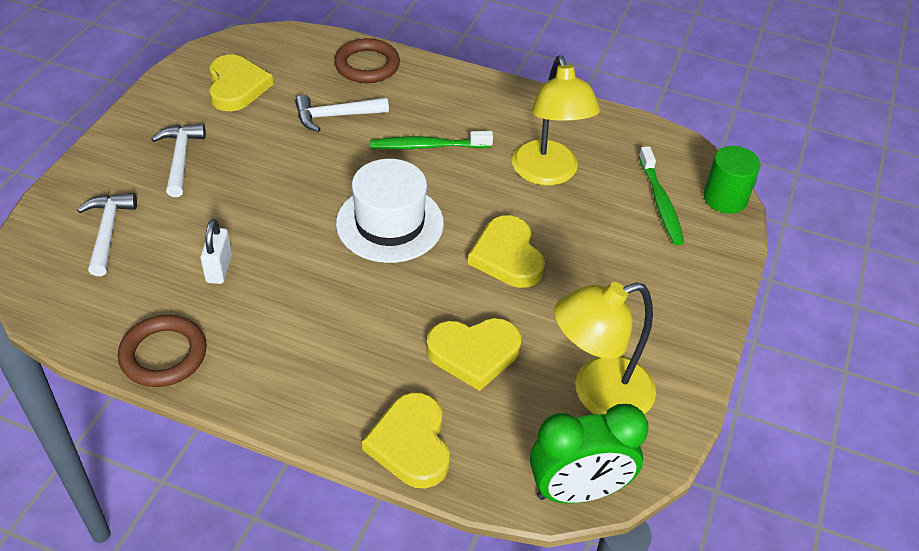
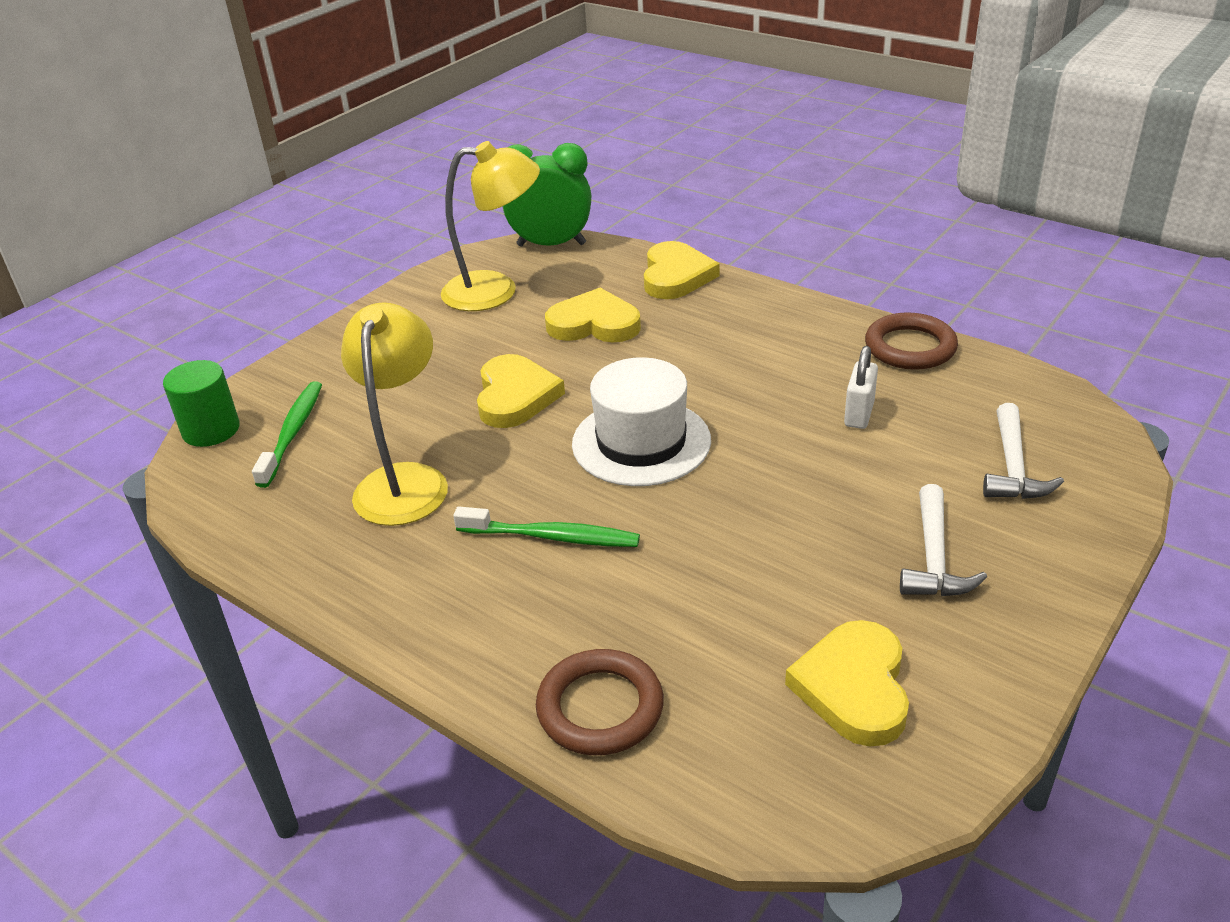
camera: 160 degrees left, 10 degrees down
(335, 116) = (681, 604): white hammer -> none

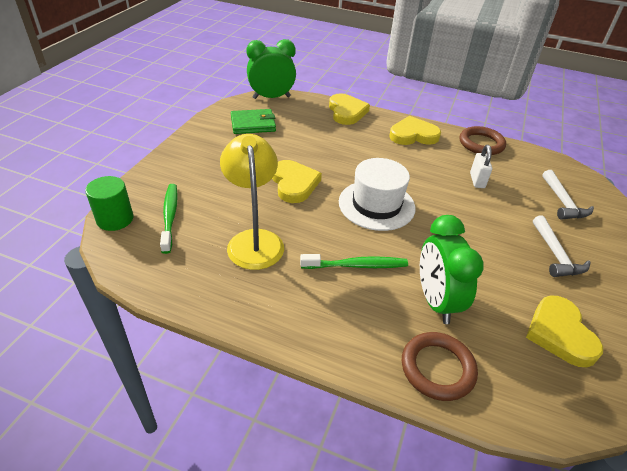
camera: 20 degrees left, 5 degrees up
(496, 291) = (253, 124): yellow lamp -> green wallet
(594, 324) = (317, 140): yellow heart -> yellow heart (413, 135)
(657, 607) = (436, 301): none -> green clock

